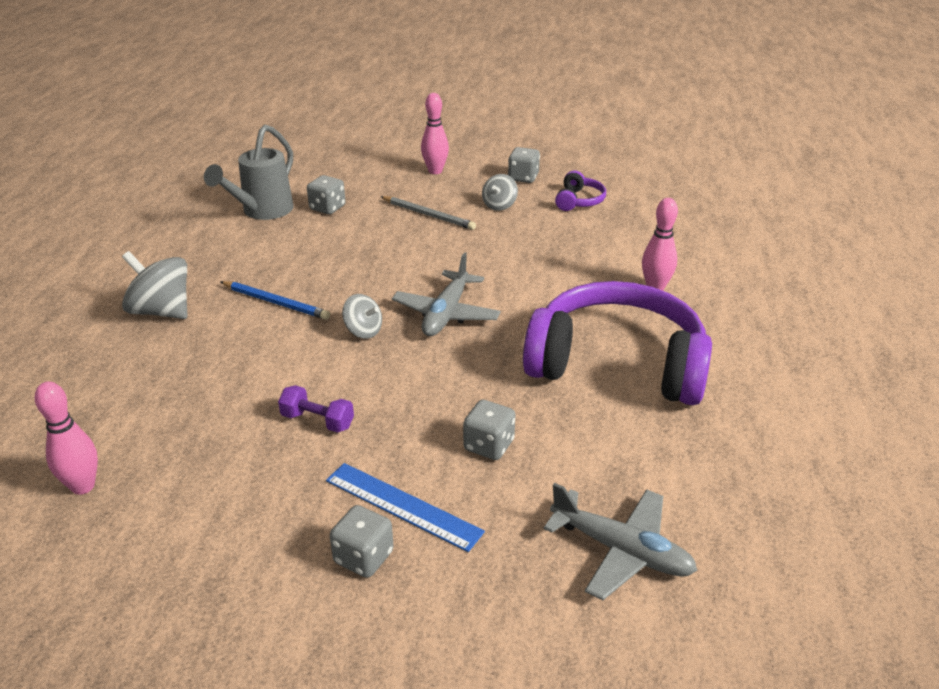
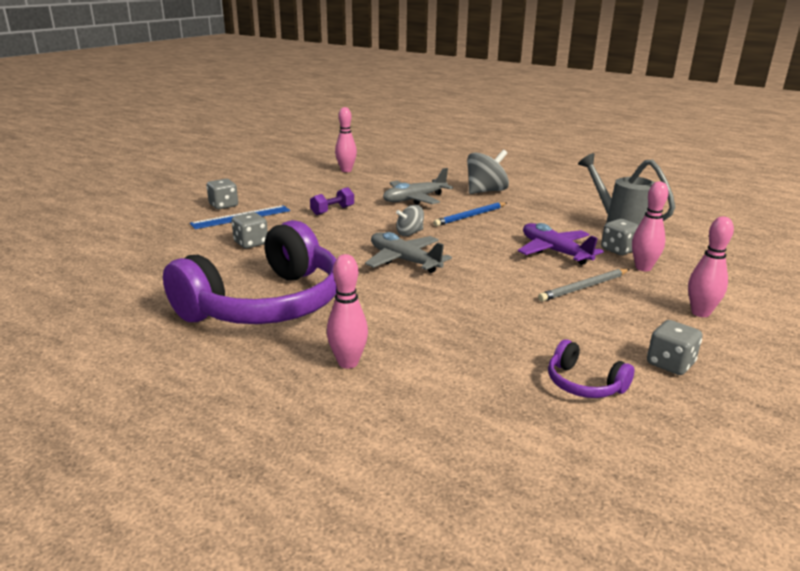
camera: 115 degrees right, 10 degrees down
(355, 237) = (554, 251): none -> purple plane
(364, 195) = (643, 268): none -> pink bowling pin
(499, 205) = (591, 328): grey spinning top -> none
(621, 551) = (125, 255): grey plane -> grey plane (414, 199)

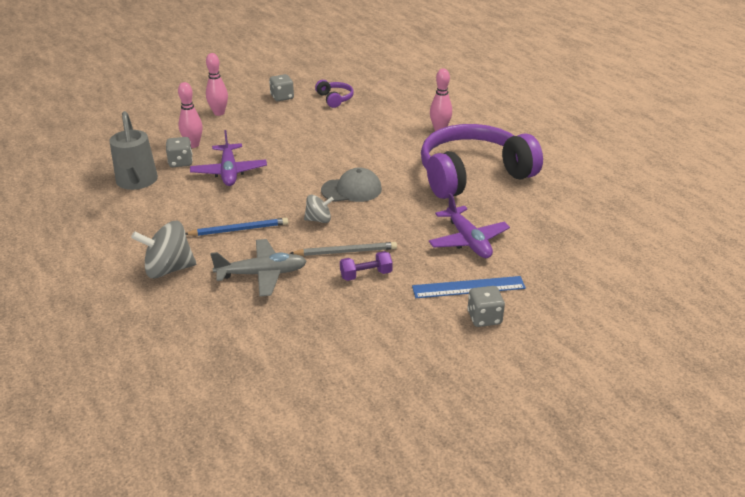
camera: 155 degrees left, 10 degrees up
(251, 243) = (468, 240): grey dice -> purple plane
(346, 170) = (285, 377): pink bowling pin -> none
(404, 261) = (351, 190): grey plane -> grey cap
(584, 287) = (256, 141): grey pencil -> grey pencil (346, 251)

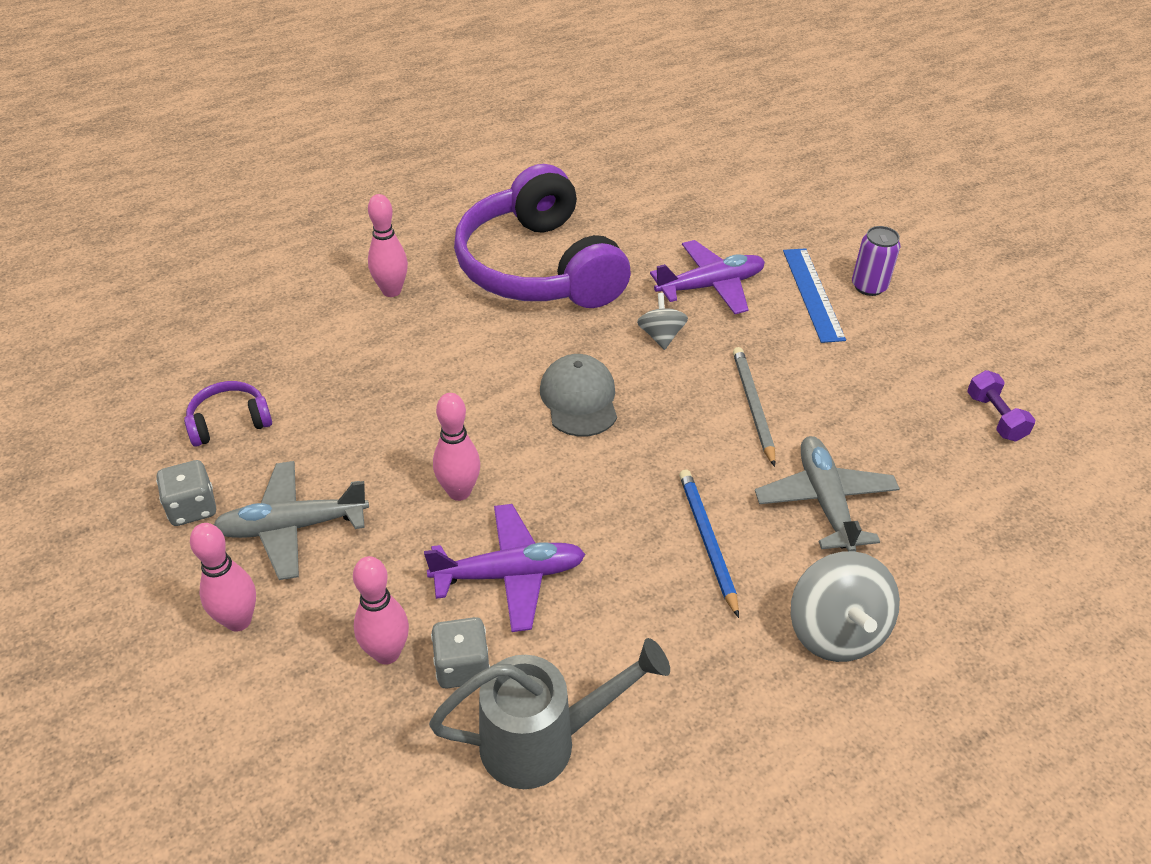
camera: 90 degrees left, 10 degrees up
(268, 119) = (292, 527): none -> grey plane
(284, 157) = (459, 492): none -> pink bowling pin
(319, 220) = (670, 438): grey spinning top -> grey spinning top (661, 336)
(366, 275) = (804, 386): purple dumbbell -> purple dumbbell (995, 417)
(484, 318) = (869, 286): grey dice -> purple can

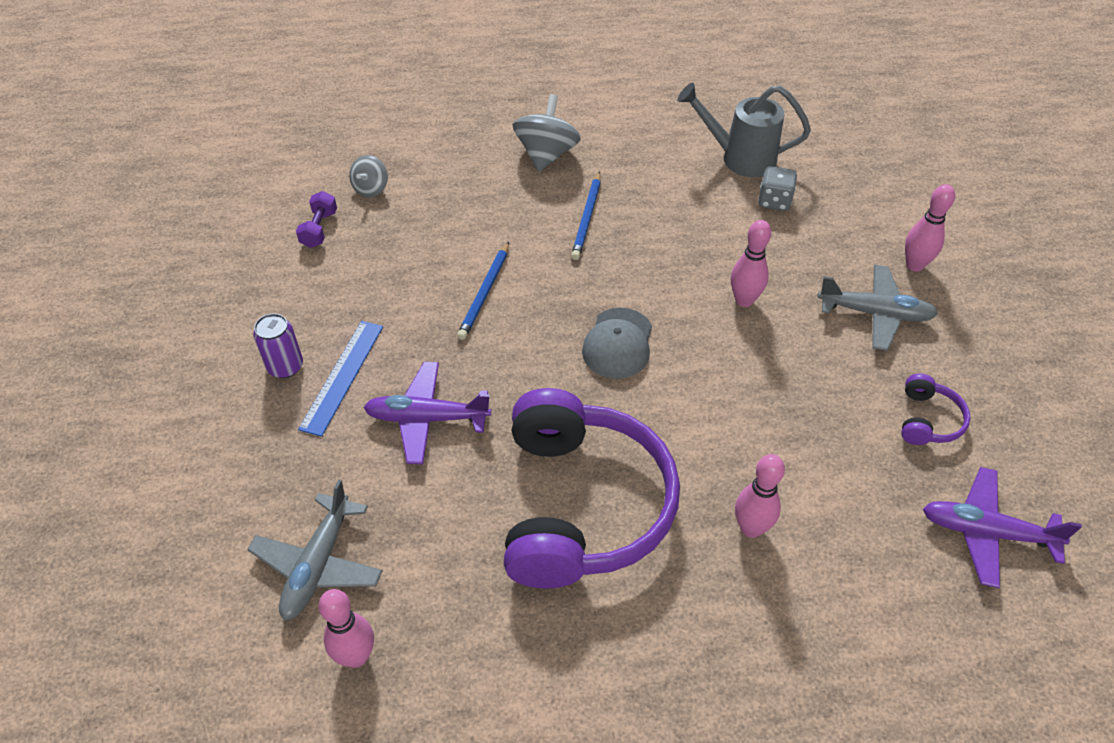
camera: 155 degrees left, 5 degrees up
(192, 508) = (954, 352): grey dice -> none
(229, 422) = (927, 420): purple headphones -> purple headphones turned 75 degrees counterclockwise
(387, 653) = (819, 220): pink bowling pin -> pink bowling pin (356, 656)
(509, 574) = (727, 238): purple plane -> purple plane (986, 532)
(661, 336) = (512, 379): grey spinning top -> grey spinning top (371, 189)
(752, 406) = (485, 293): grey pencil -> blue pencil
(825, 501) = (491, 216): grey plane -> grey plane (318, 564)

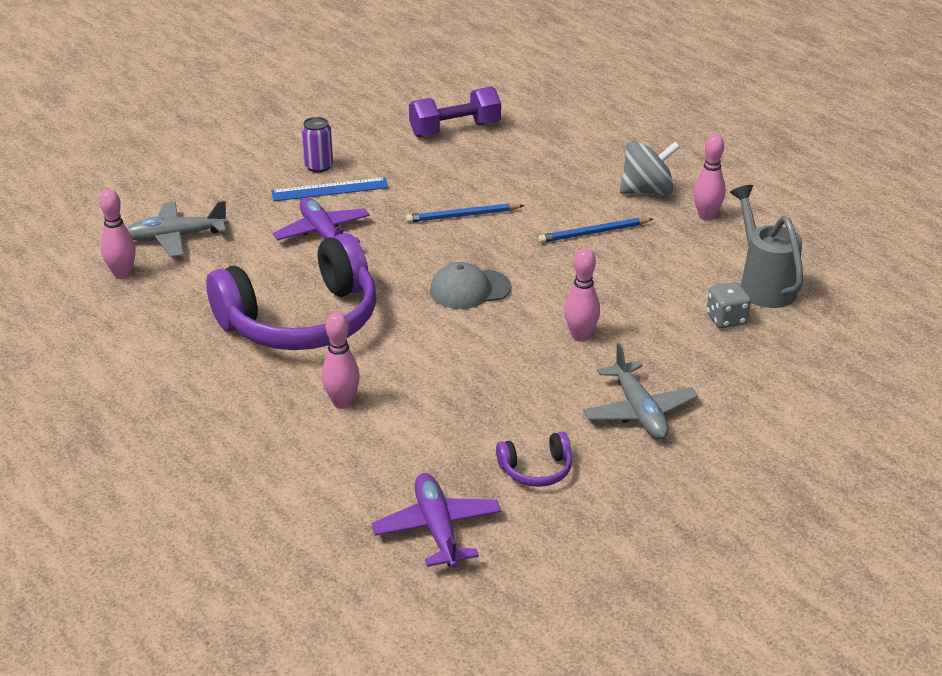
camera: 60 degrees right, 15 degrees down
(319, 229) = (455, 130): purple dumbbell -> purple dumbbell, size x1.77
(371, 189) = (518, 133): grey spinning top -> none
(914, 265) = (730, 421): pink bowling pin -> pink bowling pin (706, 216)

